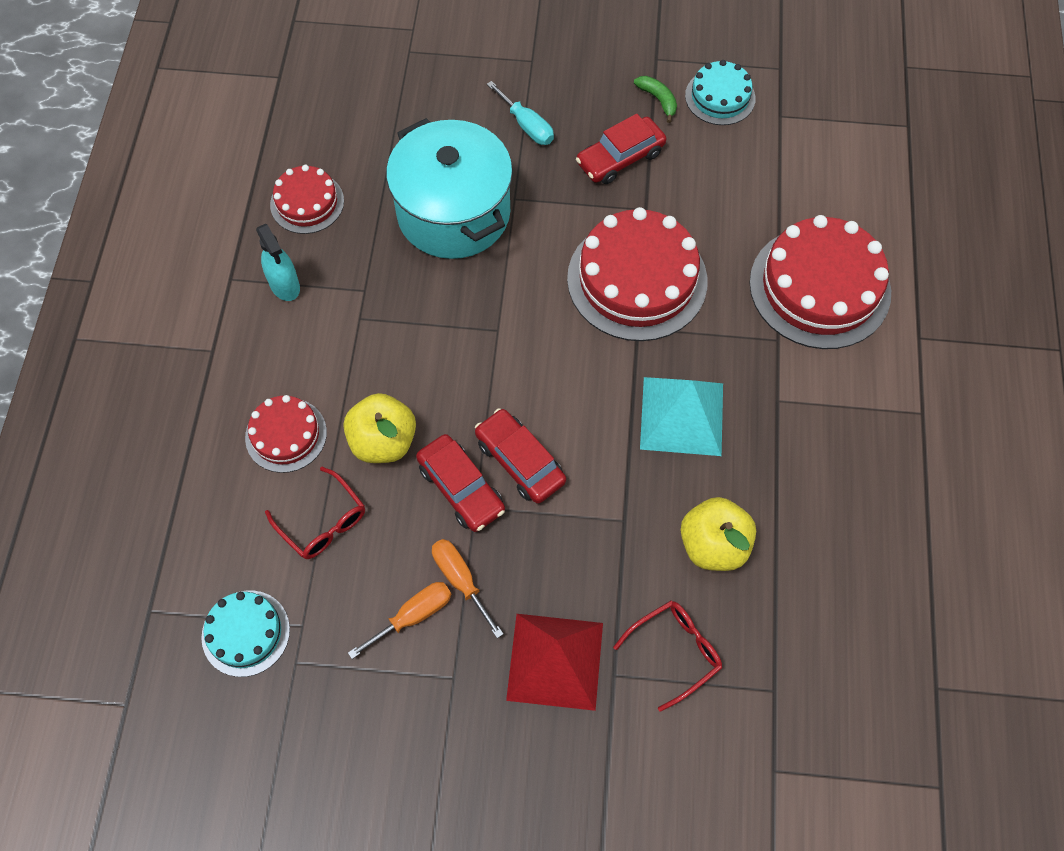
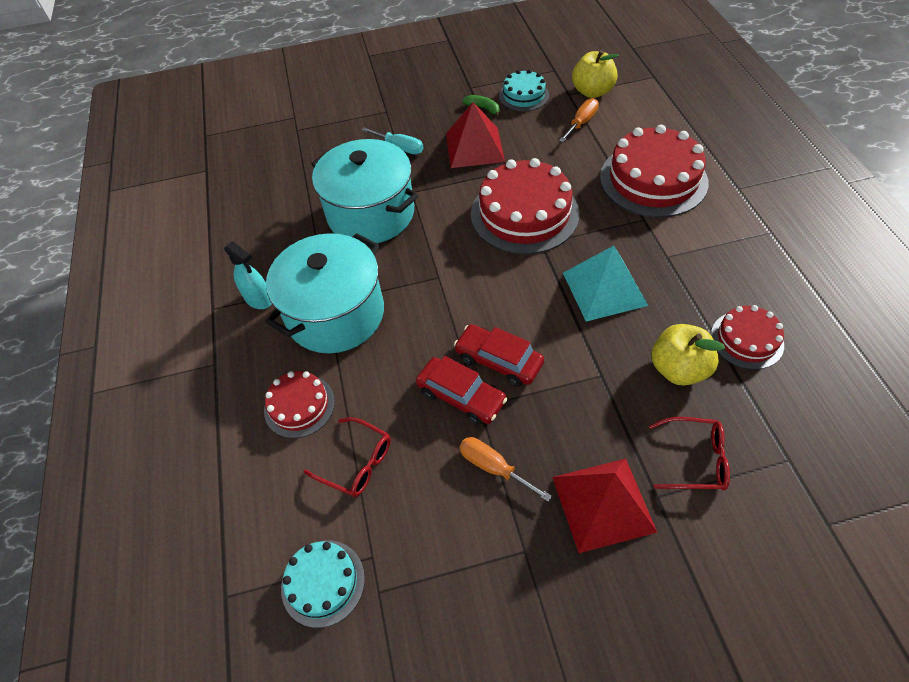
camera: 15 degrees left, 10 degrees down
(307, 203) = (256, 240): red cake -> red cake (746, 340)
(363, 336) = (336, 314): none -> turquoise pot
(383, 441) = (383, 383): yellow apple -> yellow apple (592, 92)
(413, 616) = (466, 511): orange screwdriver -> orange screwdriver (581, 123)
(620, 158) = (474, 147): red car -> red pyramid
(675, 651) = (694, 459): red glasses -> red glasses turned 60 degrees clockwise

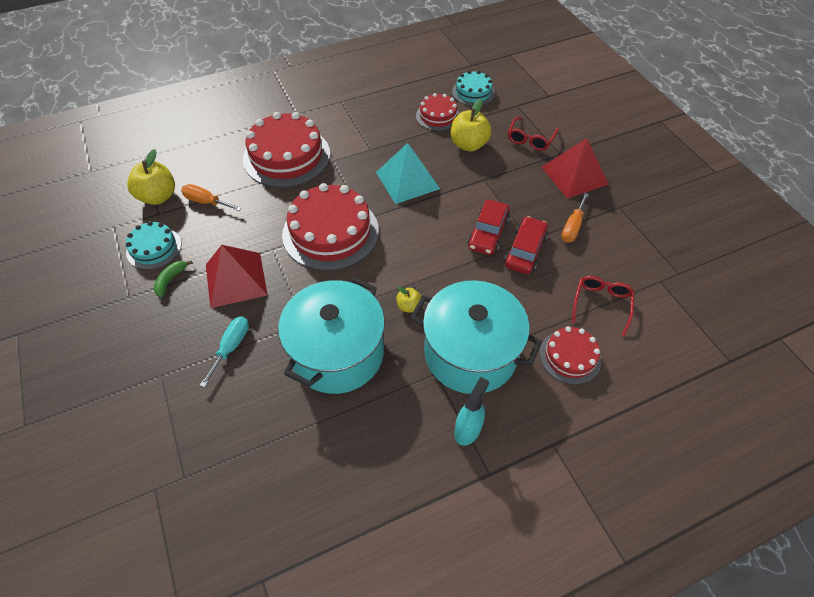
camera: 105 degrees left, 0 degrees up
(323, 582) = (690, 304): turquoise cake -> turquoise cake (473, 92)
(408, 270) = (409, 306): none -> yellow apple
(694, 459) = (530, 139): red glasses -> red glasses turned 150 degrees counterclockwise

